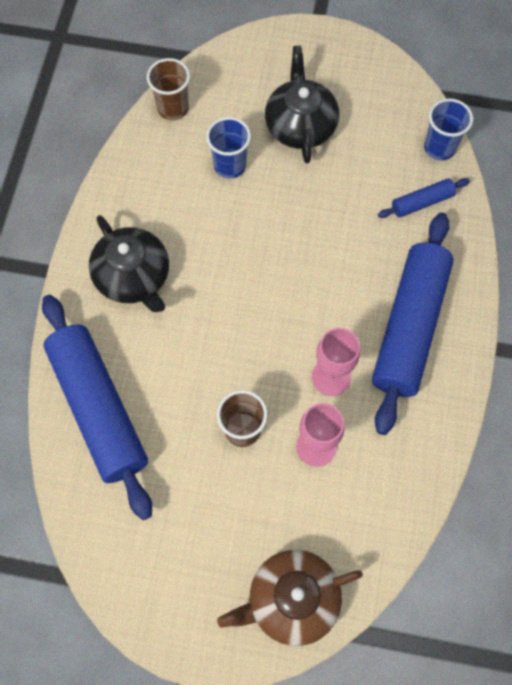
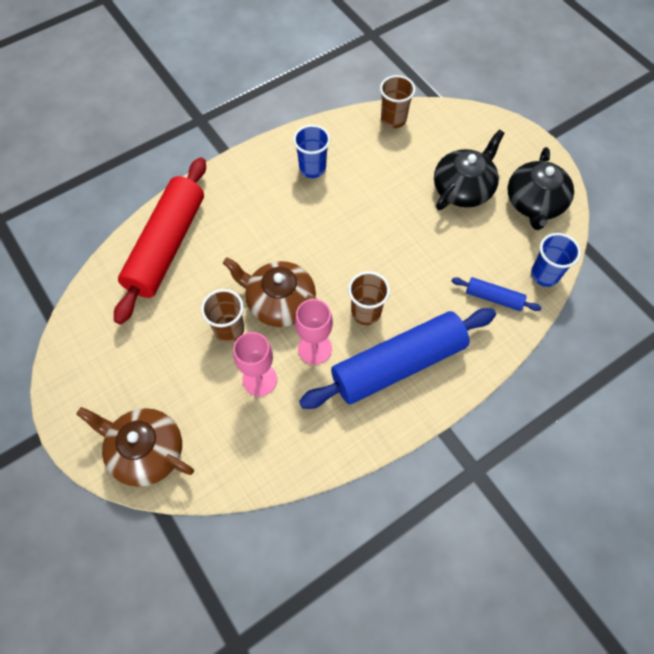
camera: 45 degrees right, 5 degrees down
(99, 408) = (166, 246): blue rolling pin -> red rolling pin
(133, 277) = (265, 192): black teapot -> black teapot (534, 203)
(230, 165) = (391, 177): blue cup -> blue cup (312, 168)
(258, 365) = (279, 302): none -> brown teapot
(338, 307) = (366, 312): none -> brown cup

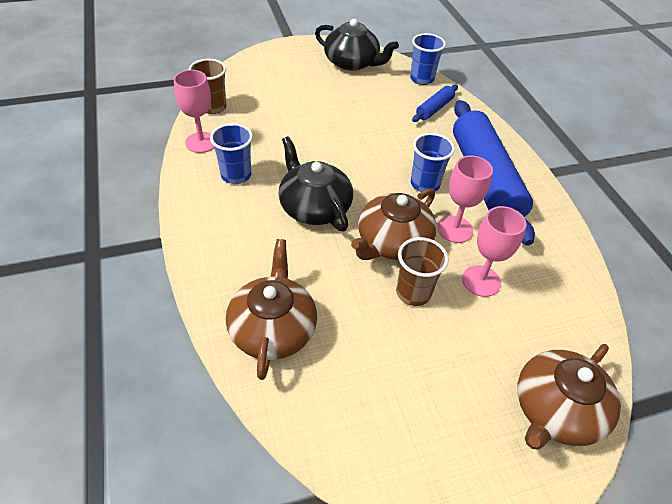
camera: 75 degrees left, 15 degrees down
(166, 246) = (273, 328): red rolling pin -> brown teapot
(342, 130) = (201, 142): none -> pink goblet
(366, 312) = (425, 184): brown cup -> blue cup
(463, 188) = (317, 91): black teapot -> black teapot (314, 207)

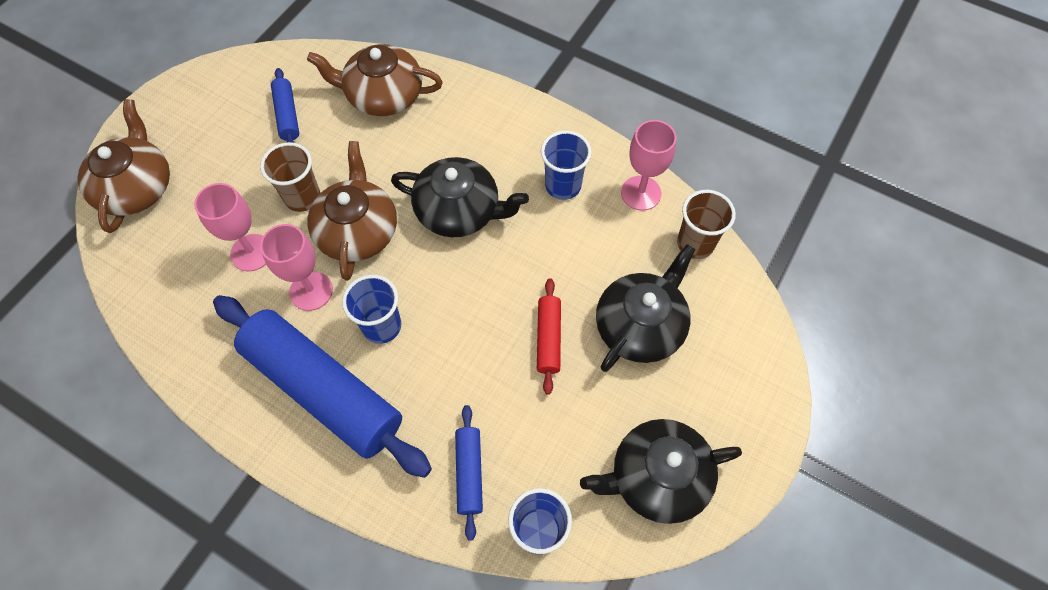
camera: 140 degrees right, 15 degrees up
(273, 328) = (383, 95): brown teapot -> brown teapot turned 135 degrees clockwise
(288, 100) = (640, 325): none -> black teapot
(339, 123) = (548, 338): none -> red rolling pin
(369, 376) = (287, 115): none -> blue rolling pin

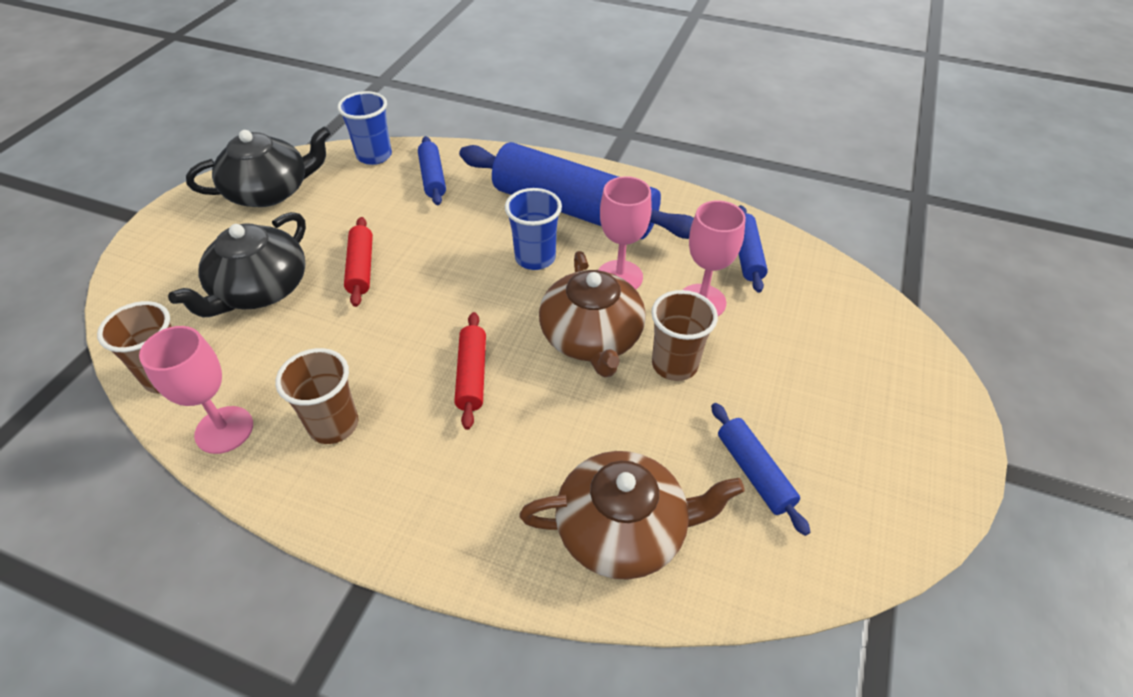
camera: 170 degrees right, 15 degrees down
(136, 187) = (882, 349): brown teapot -> none
(182, 299) = (747, 255): none -> blue rolling pin
(459, 211) = (472, 375): black teapot -> red rolling pin
(563, 186) = (333, 425): blue cup -> brown cup

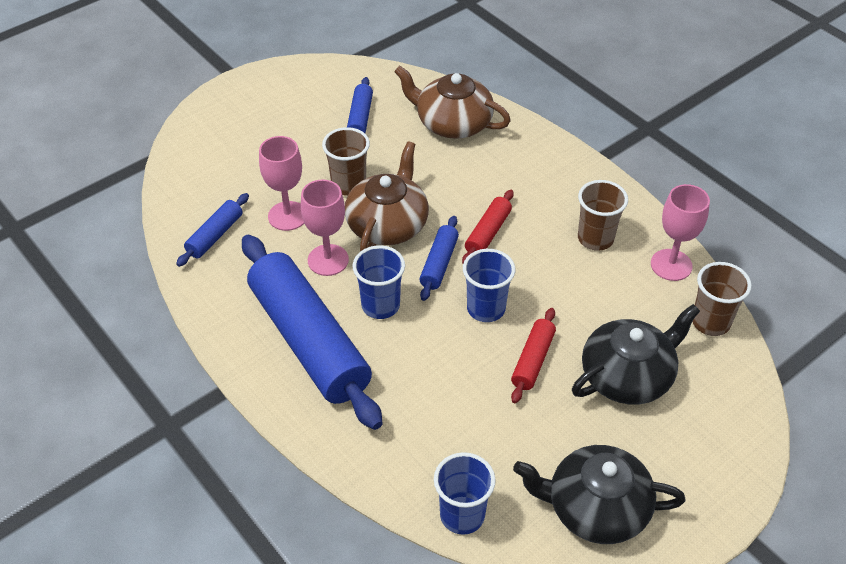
camera: 150 degrees left, 0 degrees up
(430, 294) = (486, 309): none -> blue cup
(433, 177) = (415, 447): blue rolling pin -> blue rolling pin (439, 264)

